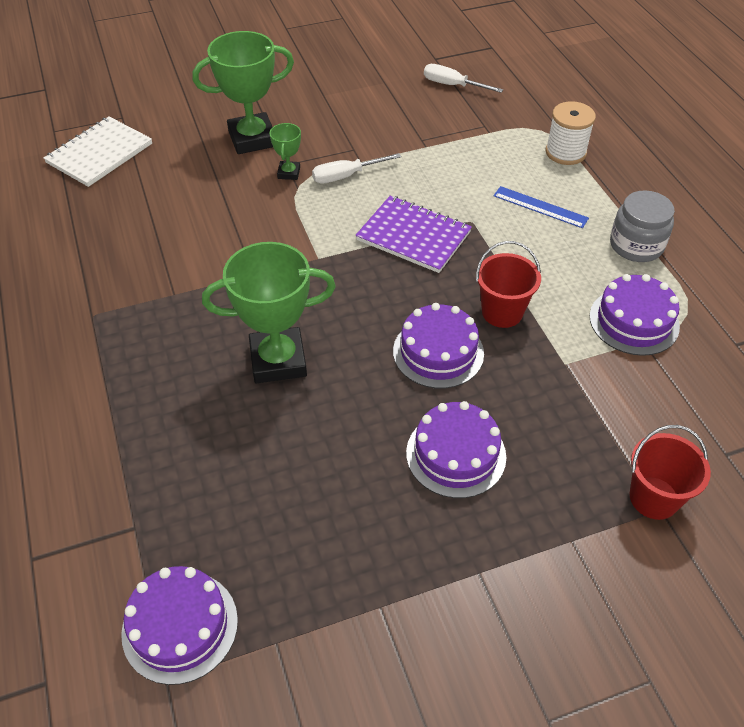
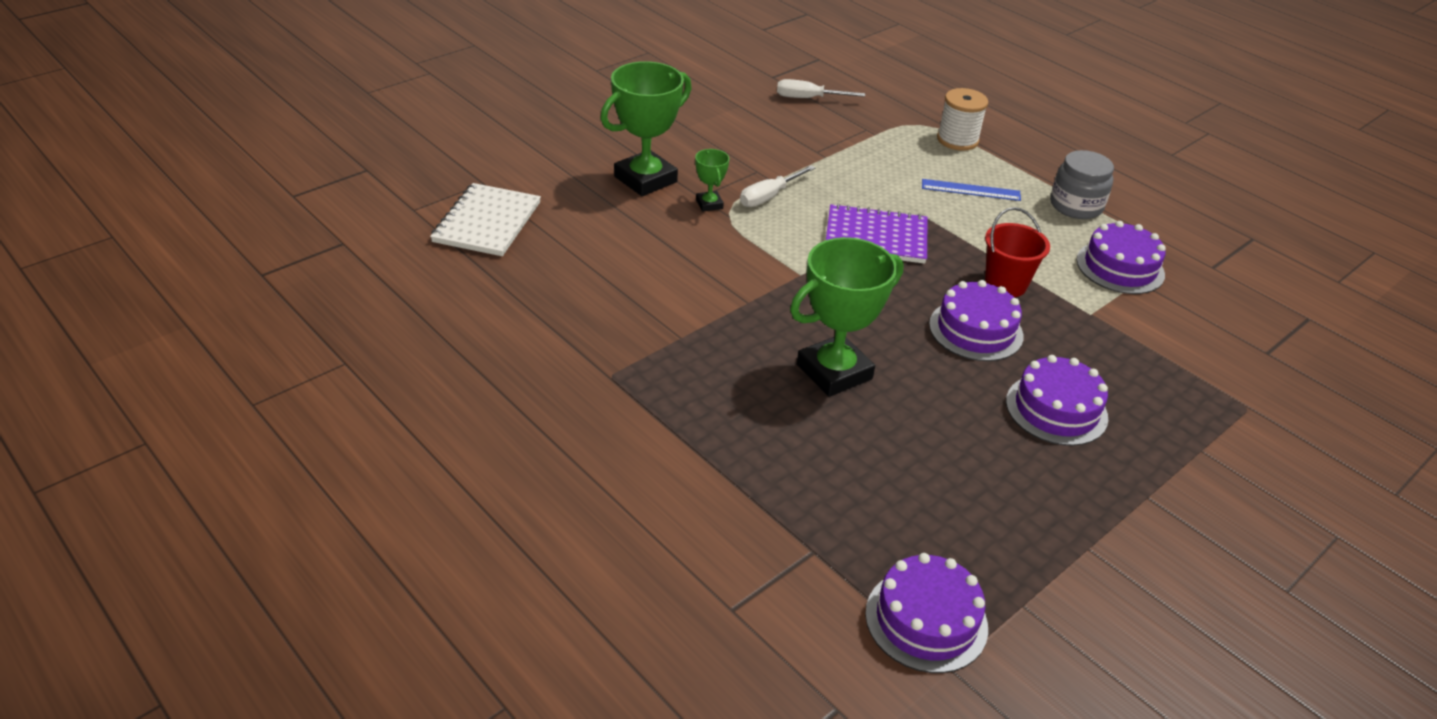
camera: 25 degrees left, 10 degrees down
(654, 498) = (1238, 400): red bucket -> none

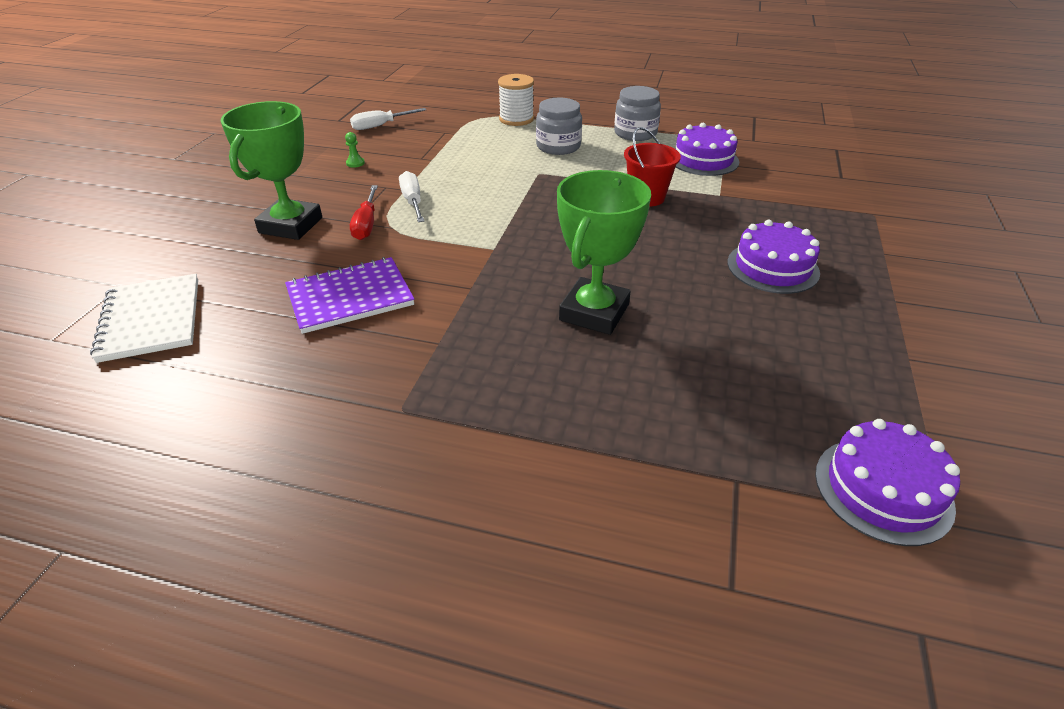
camera: 30 degrees left, 0 degrees up
(709, 204) = (366, 224): green trophy -> red screwdriver
(750, 134) = (355, 163): none -> green pawn
(769, 196) = (412, 201): white screwdriver -> white screwdriver turned 150 degrees clockwise
(876, 237) = (524, 200): purple notebook -> purple notebook (350, 297)
(971, 190) = (558, 146): blue ruler -> grey jar
(976, 330) = (661, 236): purple cake -> none

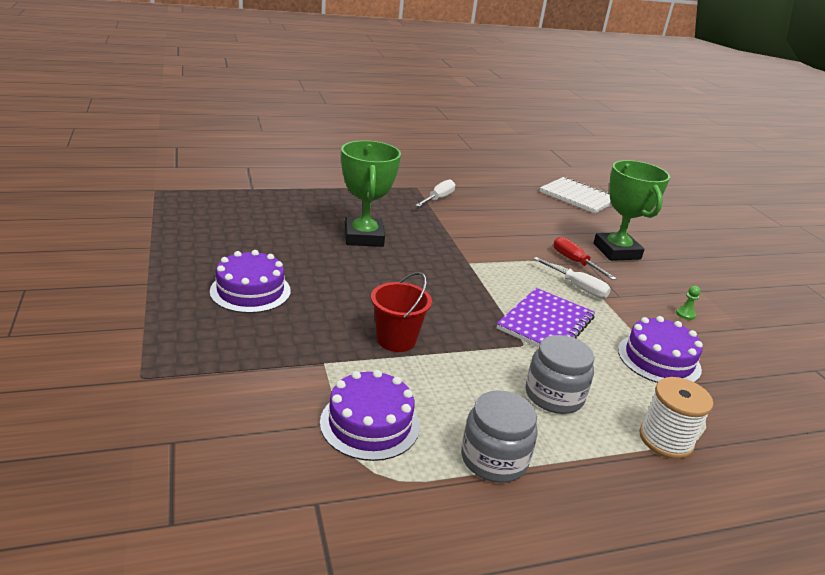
camera: 145 degrees right, 10 degrees down
(350, 297) = (508, 221): purple notebook -> purple notebook (545, 323)
(380, 126) = (765, 373): white screwdriver -> white screwdriver (438, 199)
(883, 489) = (182, 194): purple cake -> purple cake (659, 359)

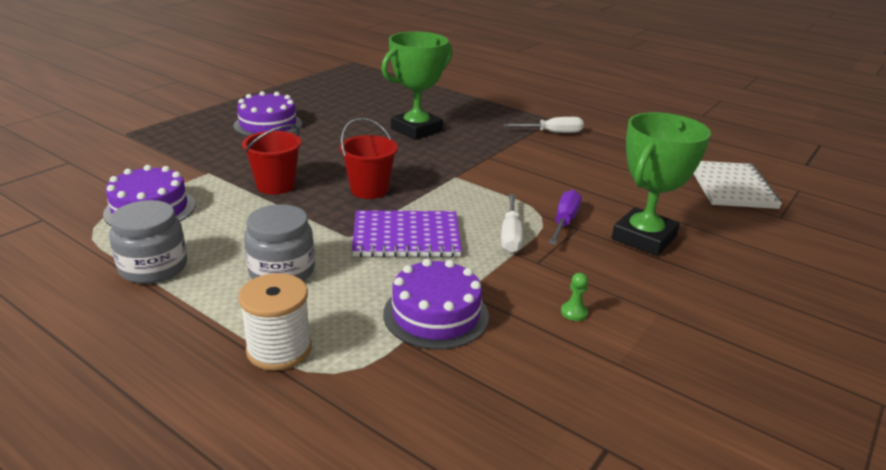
camera: 55 degrees right, 0 degrees up
(453, 304) = (369, 190): none -> red bucket
(574, 262) = (564, 221): red screwdriver -> purple screwdriver

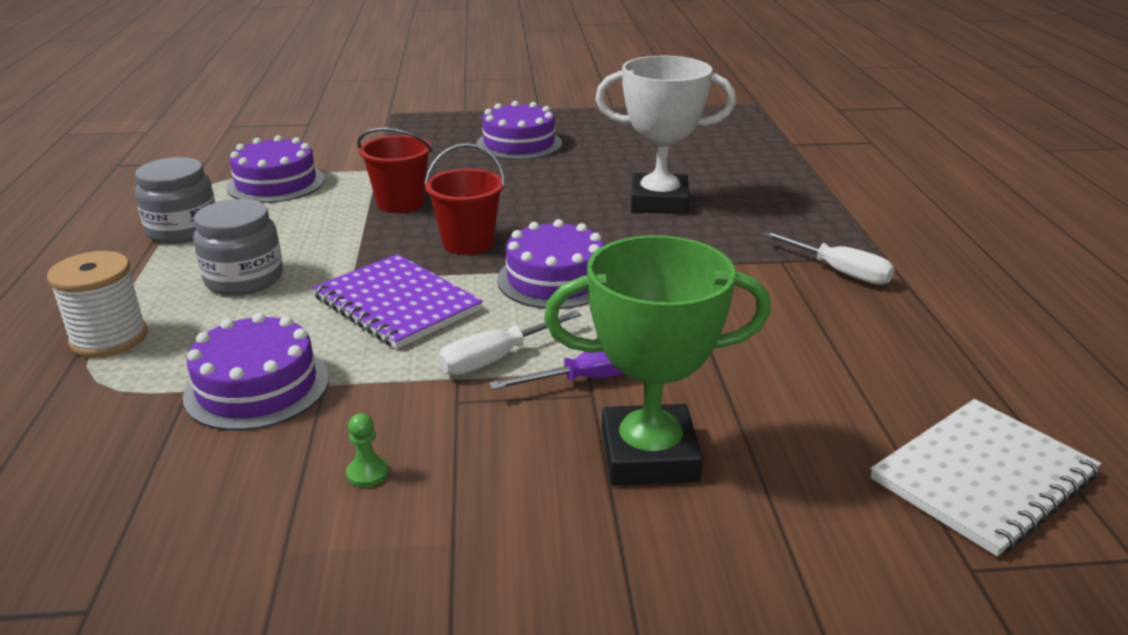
camera: 50 degrees right, 0 degrees up
(416, 130) = (659, 202): green trophy -> white trophy
(453, 187) = (555, 279): none -> purple cake

